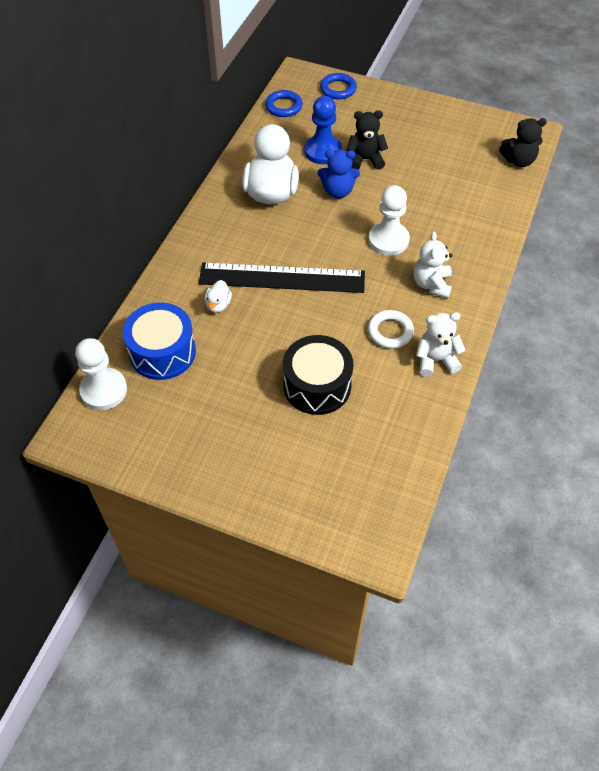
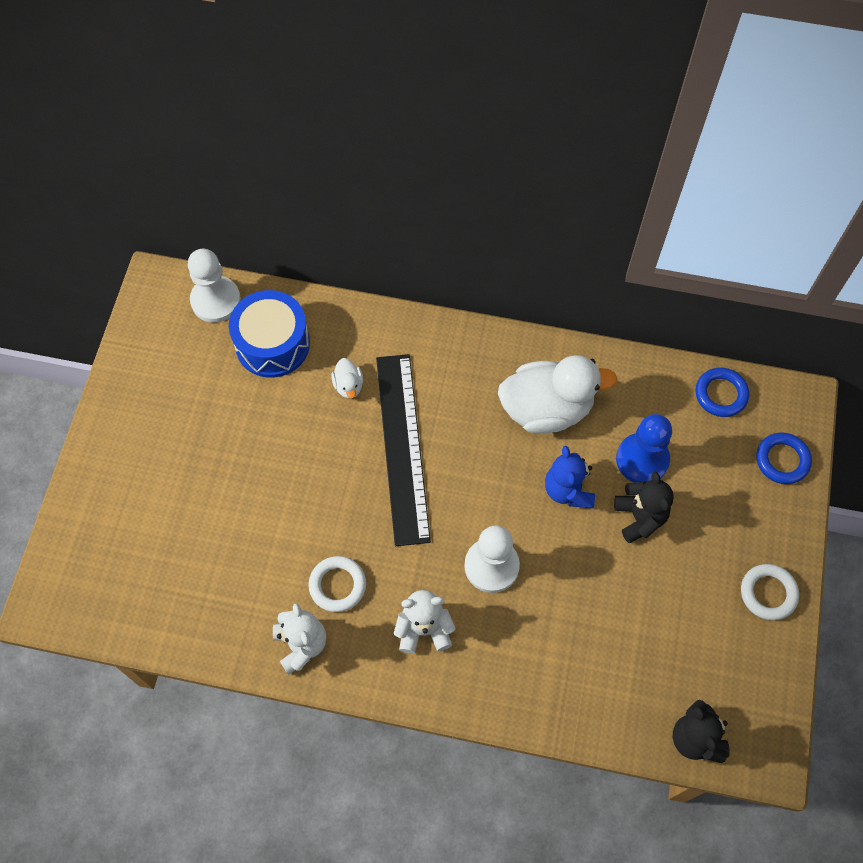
camera: 80 degrees right, 10 degrees up
(218, 305) = (348, 386): white duck -> white duck turned 105 degrees counterclockwise
(317, 385) = (247, 512): black drum -> none
(427, 112) = (768, 593): none -> white ring

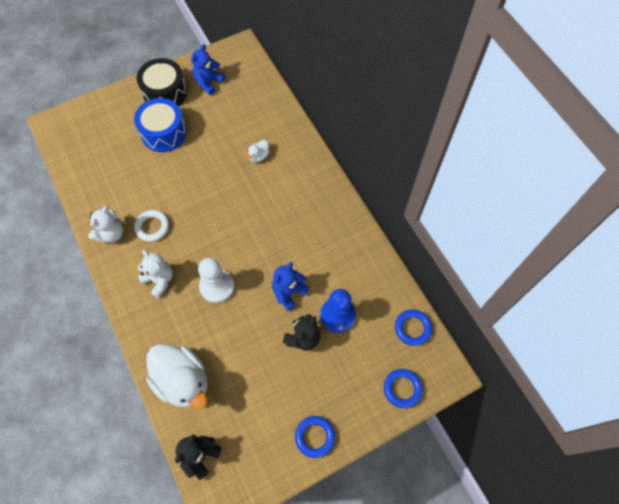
camera: 50 degrees right, 0 degrees up
(138, 426) = (165, 93): none -> black drum
(175, 362) = (208, 82): none -> blue teddy bear
(216, 300) = (253, 74): white pawn -> none
(272, 344) = (252, 111): blue drum -> blue drum (164, 133)
(402, 447) = (246, 201): black ruler -> none
(546, 409) = (325, 250): white duck -> white duck (183, 381)
(768, 593) = (315, 437): white ring -> blue ring

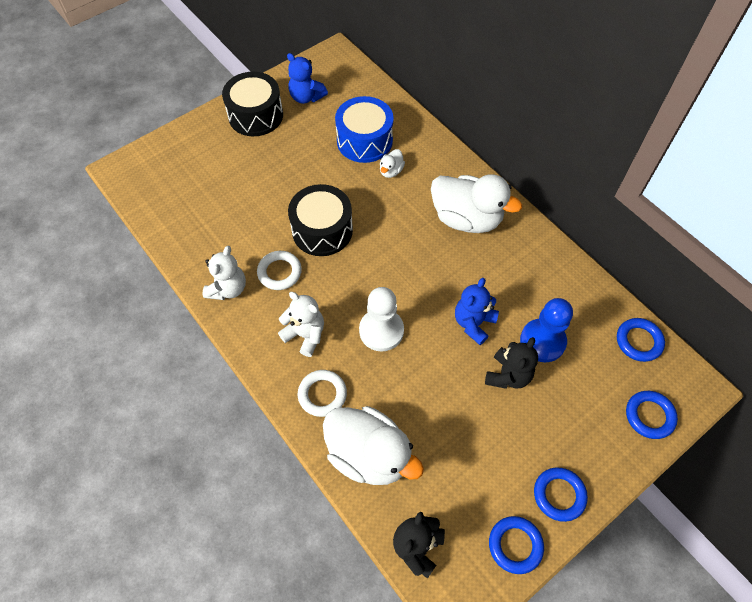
camera: 10 degrees left, 5 degrees down
(160, 329) = (322, 394): none -> white ring
(164, 133) = (266, 161): blue drum -> blue drum (364, 141)
(193, 198) = (322, 230): none -> black drum
(208, 82) = (306, 97): blue teddy bear -> blue teddy bear turned 75 degrees counterclockwise
(271, 468) = (515, 545): none -> blue ring
(307, 205) = (466, 219): none -> white duck

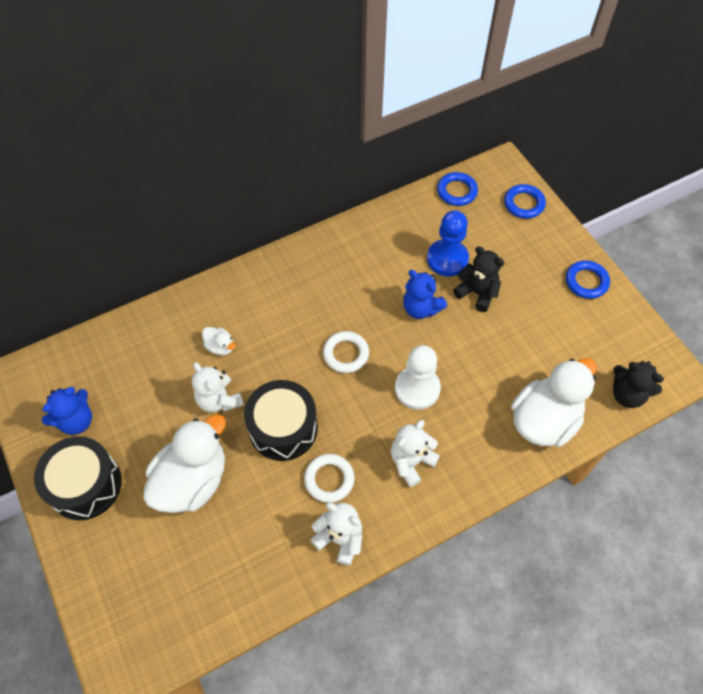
camera: 80 degrees left, 0 degrees up
(322, 394) = (480, 453): white ring -> white ring (346, 354)
(340, 181) = (219, 400): none -> white teddy bear
(364, 141) = (168, 366): blue drum -> none
(466, 219) = (301, 289): white duck -> white duck (192, 480)
(515, 545) = (626, 322): blue ring -> none

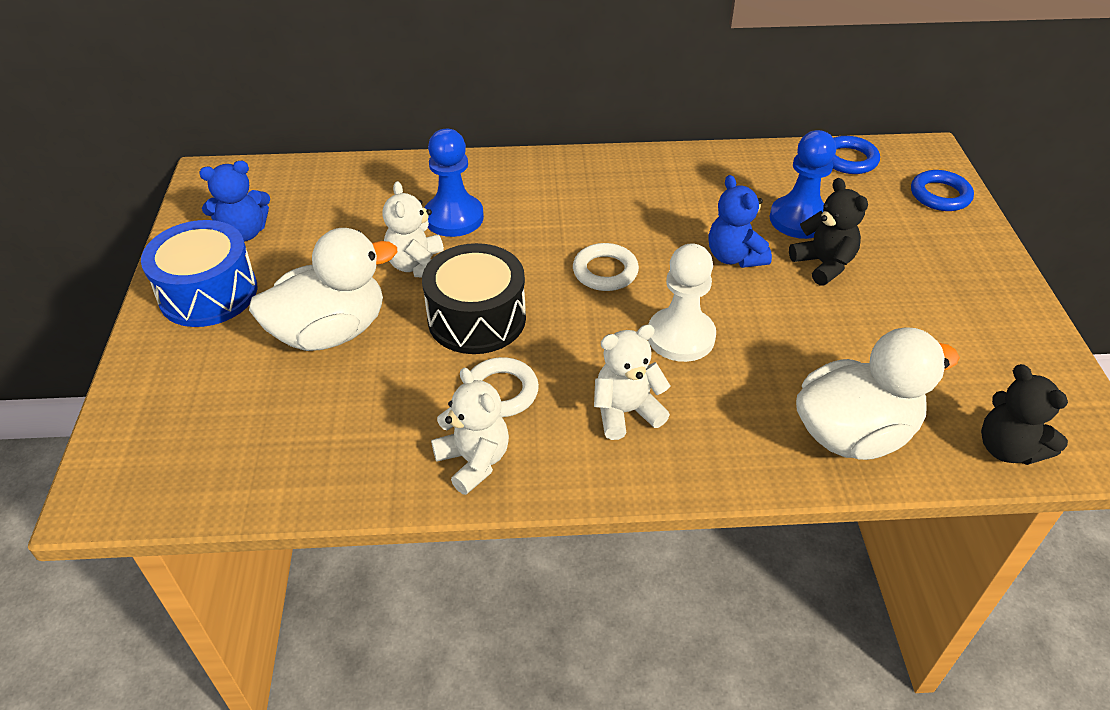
camera: 25 degrees right, 15 degrees down
(85, 485) = (208, 293): black drum -> blue drum
(220, 346) = (454, 218): white duck -> blue pawn
(586, 281) = (998, 300): blue ring -> none

